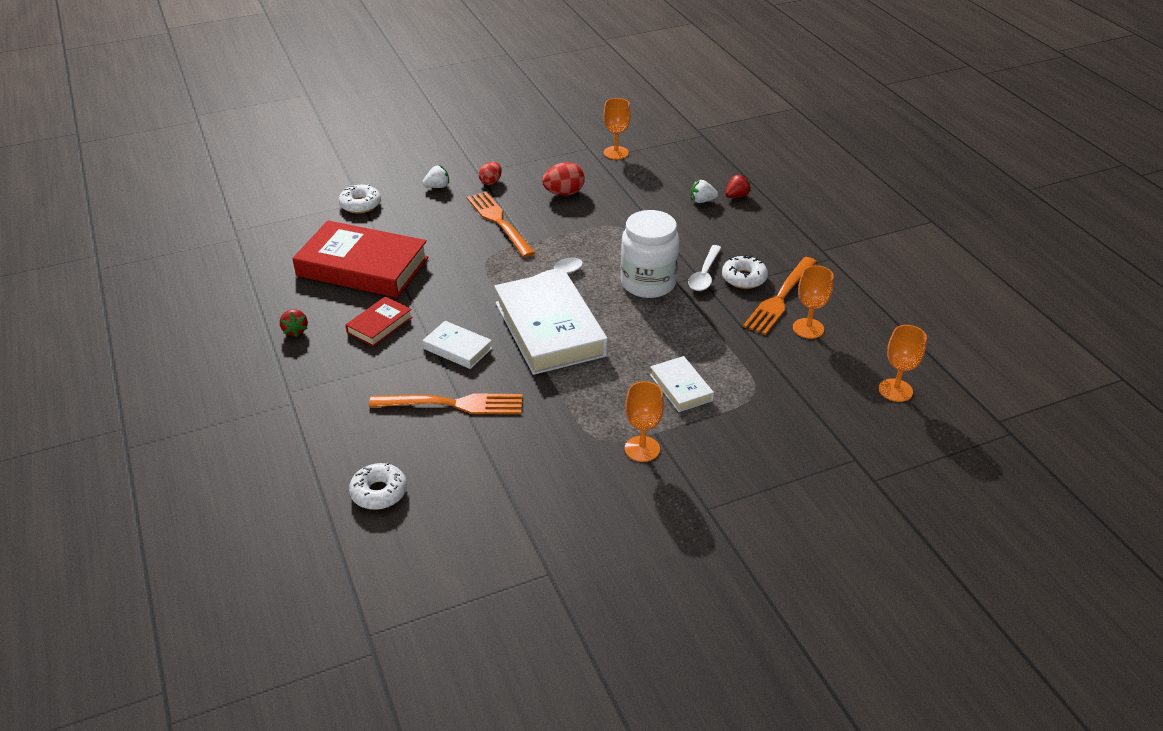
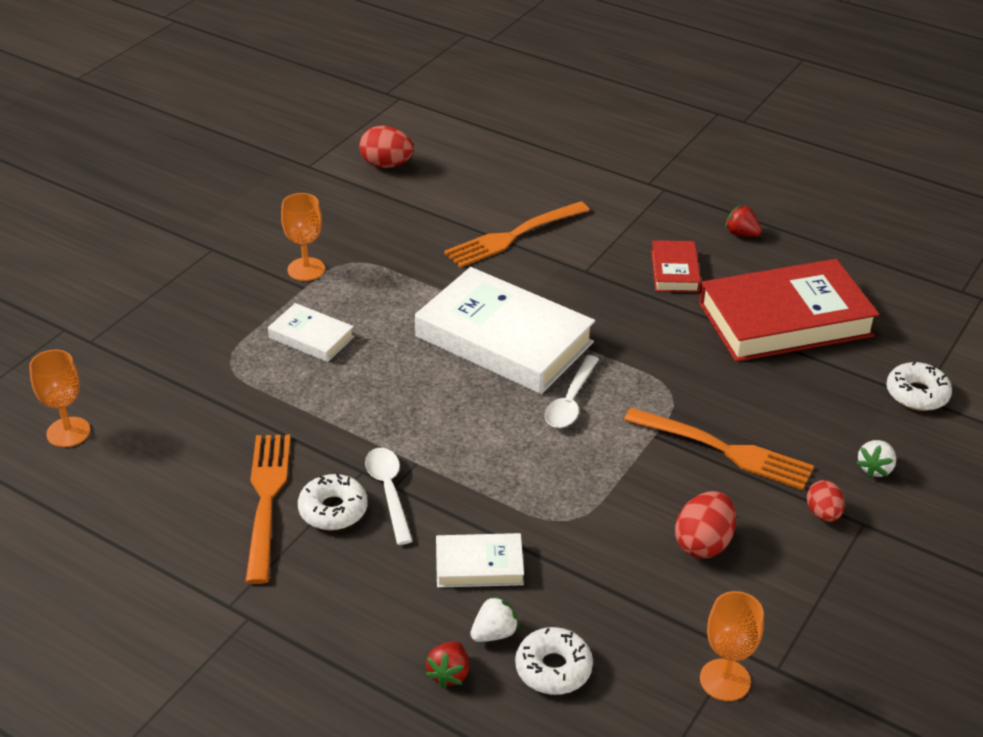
camera: 145 degrees right, 0 degrees up
(379, 492) = (492, 160): white donut -> white donut (553, 668)
(457, 348) = (571, 282): white book -> white book (479, 565)
(476, 536) = (386, 165): none -> red egg
(648, 283) = (449, 445): white jar -> none
(808, 328) = (207, 469): orange goblet -> none

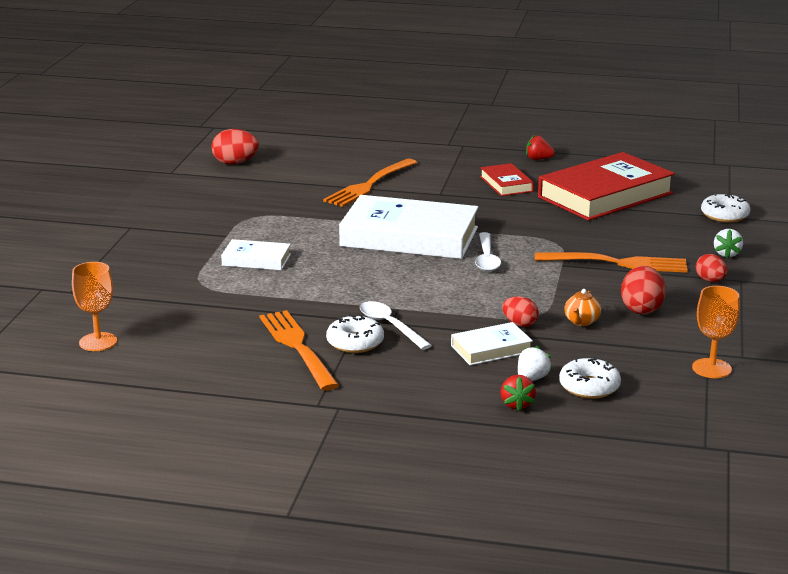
camera: 20 degrees left, 15 degrees down
(306, 269) = (219, 226): orange goblet -> none
(539, 530) = (520, 324): none -> red egg
(615, 546) = (581, 322): none -> orange teapot

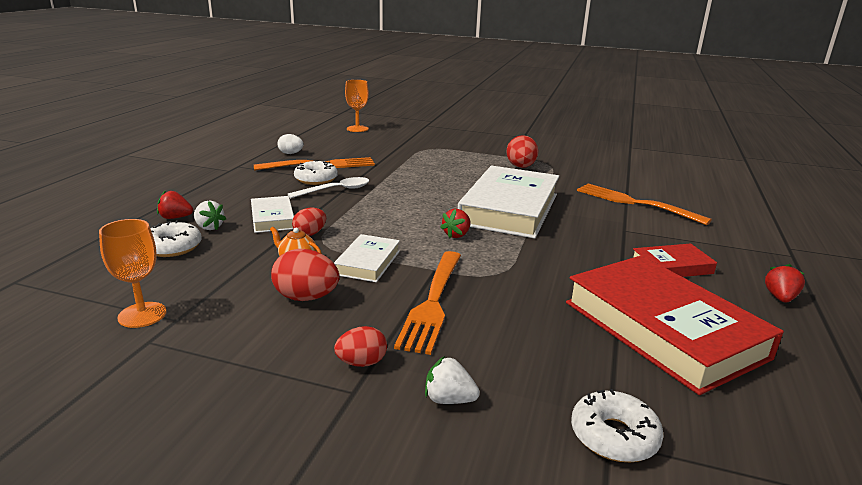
camera: 95 degrees right, 0 degrees up
(235, 163) = (662, 163): red egg -> red egg (520, 167)
(248, 376) = (291, 153): none -> white egg
(256, 260) = (465, 162): white book -> white book (368, 262)
(486, 258) = (456, 235): white spoon -> red strawberry

